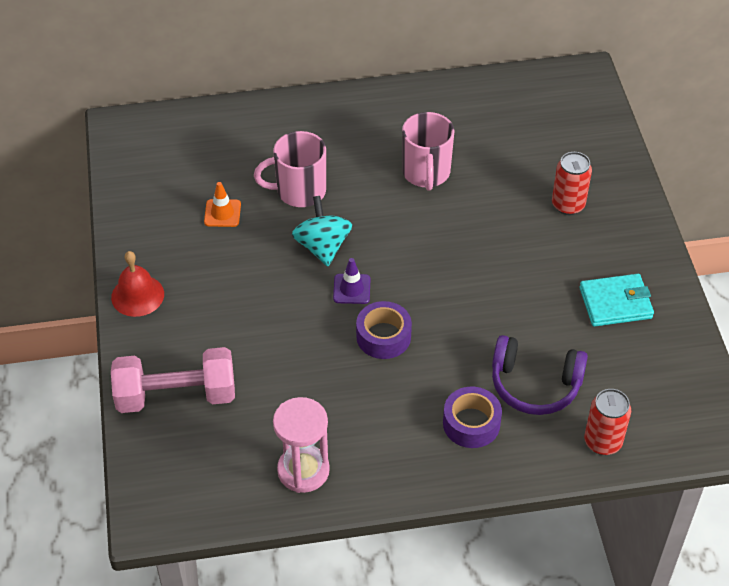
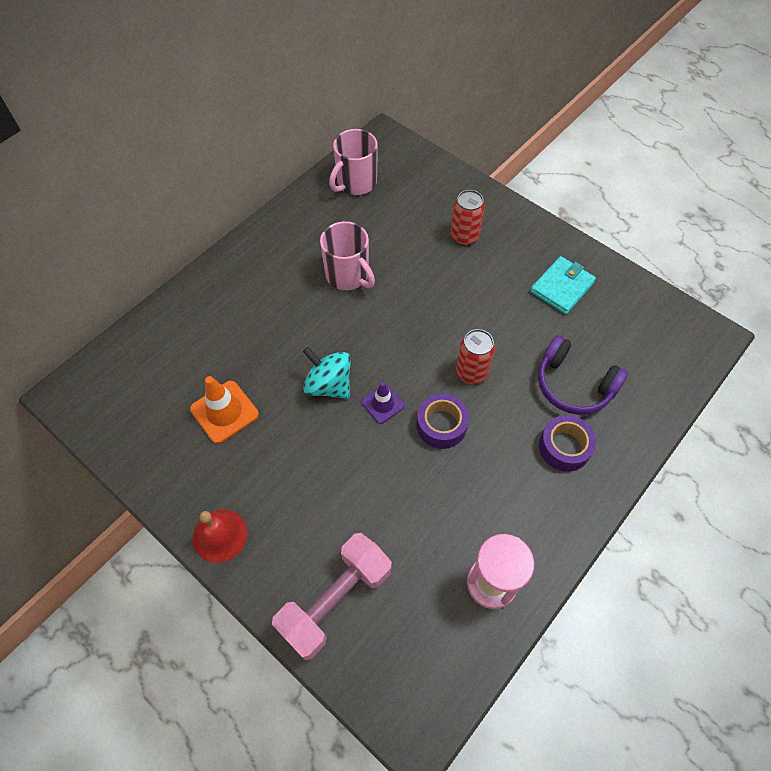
camera: 40 degrees left, 10 degrees up
(222, 213) = (224, 412): orange traffic cone -> orange traffic cone, size x1.56
(299, 191) = (268, 352): pink mug -> pink mug (356, 183)
(535, 384) = (573, 385): purple headphones -> purple headphones turned 60 degrees clockwise
(602, 442) = (654, 394): red can -> red can (471, 373)

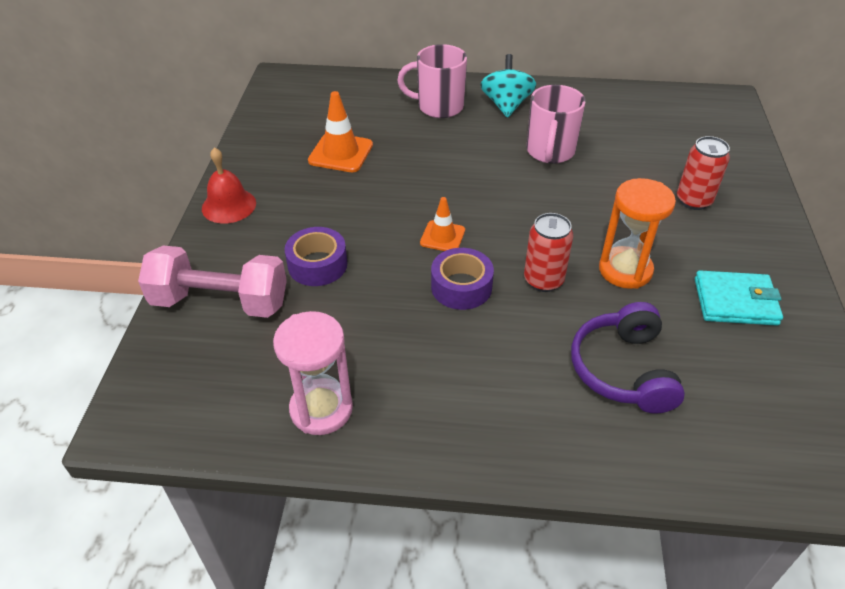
camera: 55 degrees right, 15 degrees down
(329, 385) = (426, 195): turquoise spinning top -> turquoise spinning top (506, 105)
(356, 183) = (653, 108): pink mug -> pink mug (438, 107)
(382, 404) = (442, 236): purple traffic cone -> orange traffic cone
(496, 321) = (625, 270): none -> orange hourglass
(564, 447) = (536, 398): purple tape -> purple tape (317, 265)

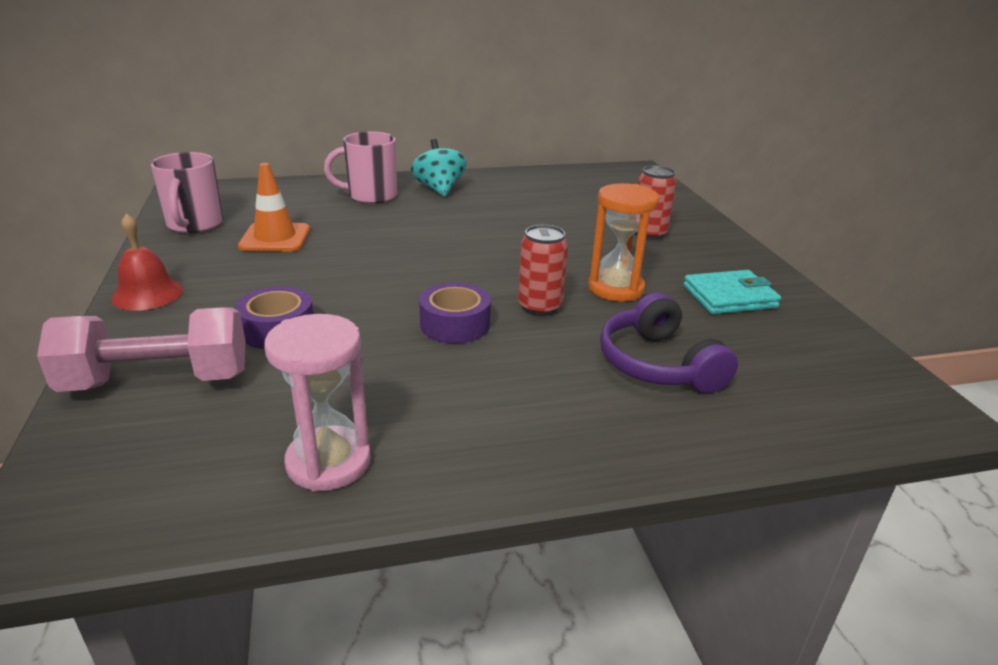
camera: 20 degrees left, 15 degrees down
(442, 236) = (416, 288): orange traffic cone -> none
(550, 152) = (498, 216): pink mug -> pink mug (194, 224)

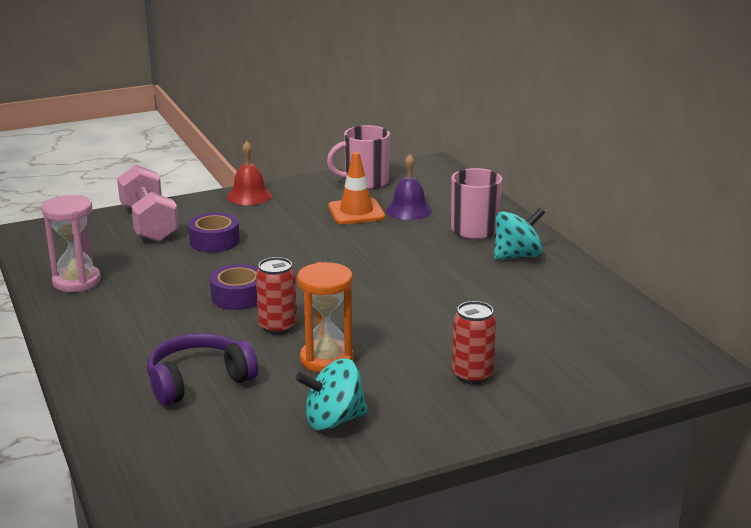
camera: 80 degrees right, 5 degrees down
(297, 214) = (409, 210): none -> purple bell
(729, 297) = (334, 420): turquoise wallet -> turquoise spinning top

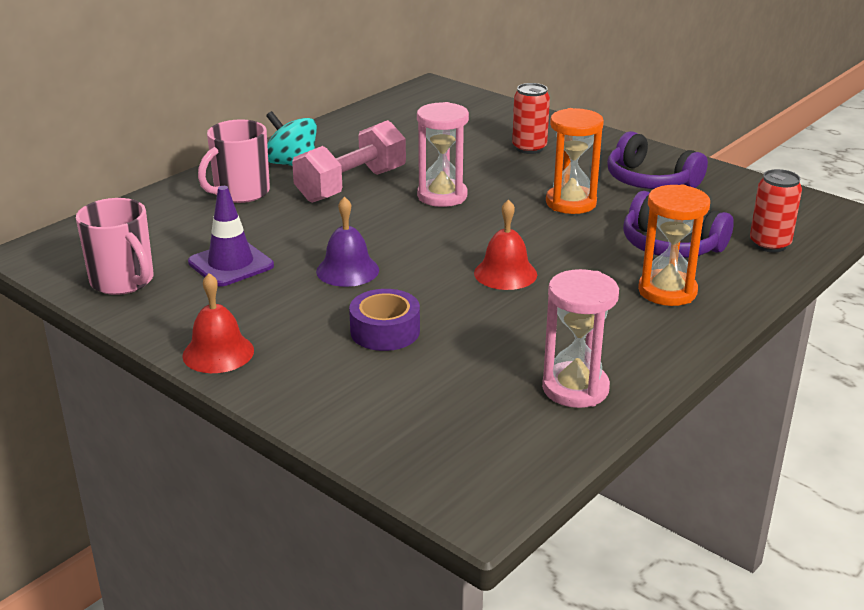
camera: 115 degrees left, 5 degrees up
(135, 352) = (667, 291): none -> orange hourglass
(149, 223) = (368, 401): pink dumbbell -> pink dumbbell (351, 185)
(238, 296) = (505, 273): purple tape -> red bell
(278, 326) = (541, 237): red can -> red can (769, 244)
(334, 420) = (650, 180): turquoise spinning top -> purple headphones
(356, 212) = (231, 264): orange traffic cone -> purple traffic cone
(397, 304) = (442, 196): none -> pink hourglass
(409, 210) = (205, 235): purple bell -> purple bell (347, 270)

